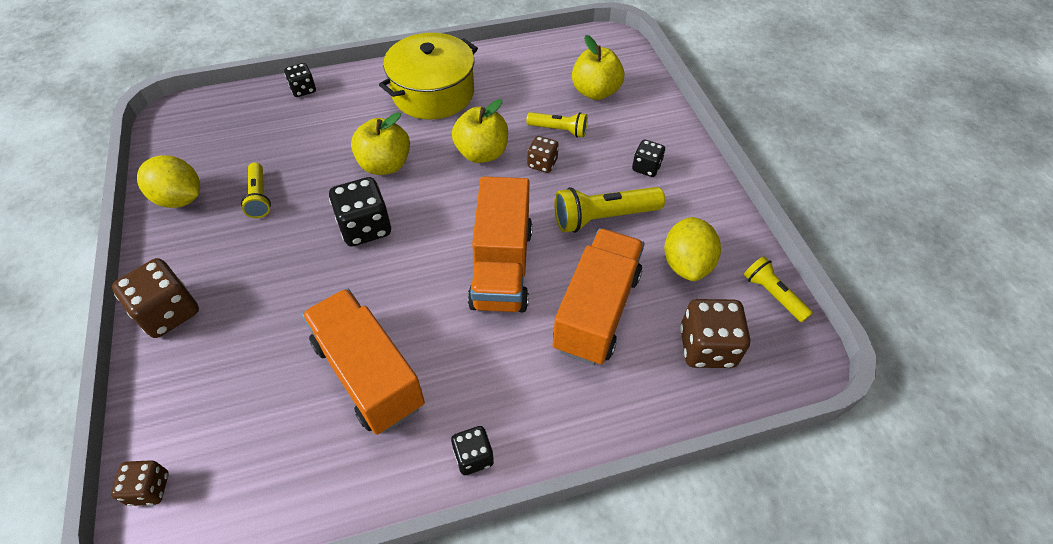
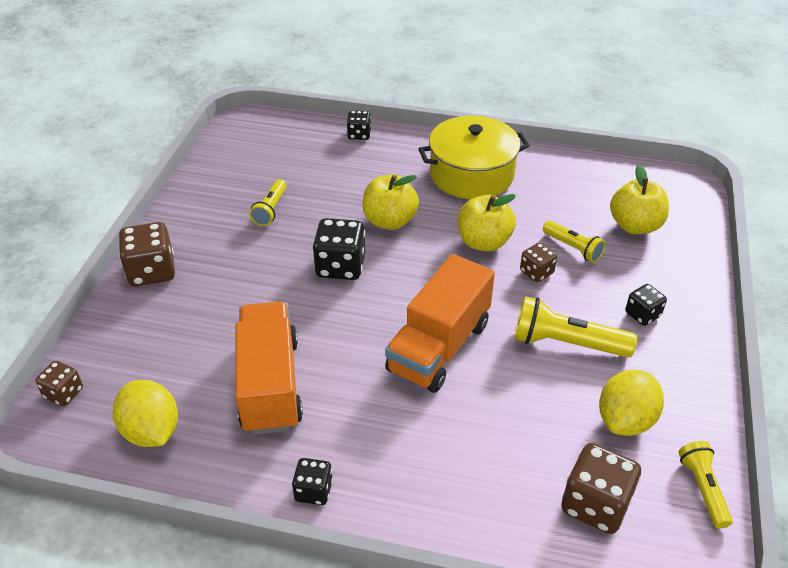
camera: 30 degrees right, 10 degrees down
(180, 199) = (210, 188): yellow lemon -> yellow lemon (151, 431)
(596, 311) = (504, 422): orange truck -> none

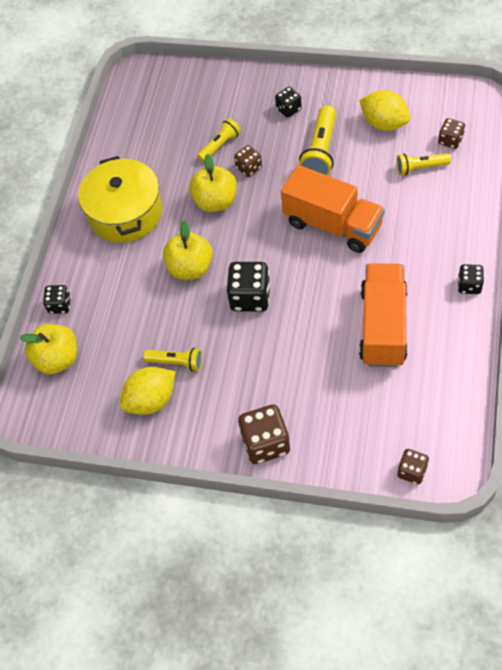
camera: 85 degrees left, 15 degrees up
(151, 431) = (438, 396): yellow lemon -> yellow lemon (151, 400)
(270, 385) = (383, 326): orange truck -> orange truck turned 105 degrees clockwise
(595, 504) = (450, 140): brown dice -> brown dice, size x0.58
(635, 226) = (192, 108): yellow apple -> yellow apple (57, 359)
(703, 489) = (430, 91): yellow flashlight -> yellow flashlight (420, 168)

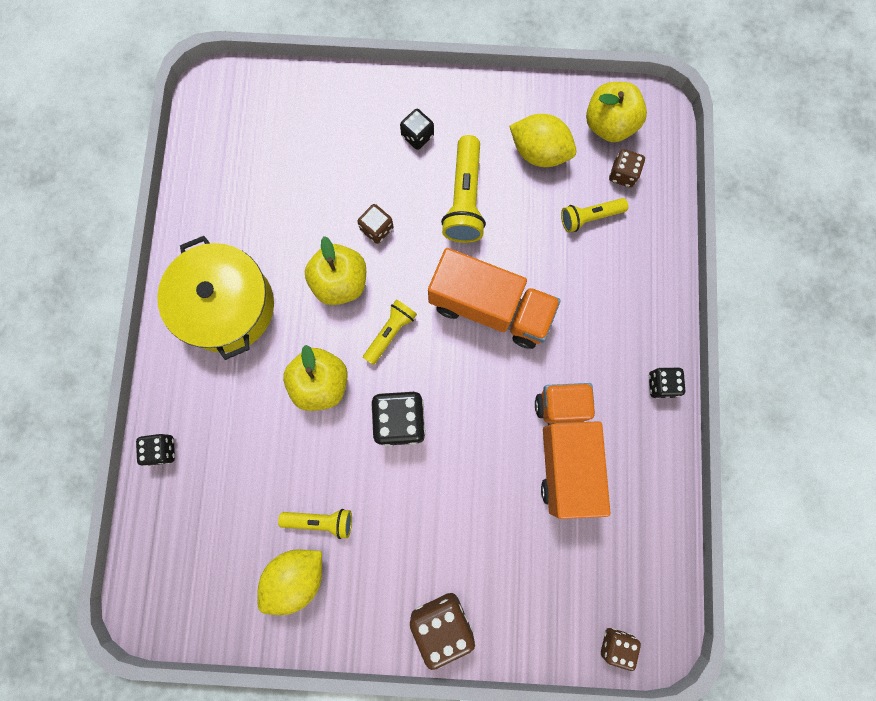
camera: 15 degrees left, 20 degrees up
(57, 359) = (170, 528): yellow apple -> yellow apple (609, 125)
(220, 146) = (336, 196): yellow flashlight -> yellow flashlight (390, 333)

